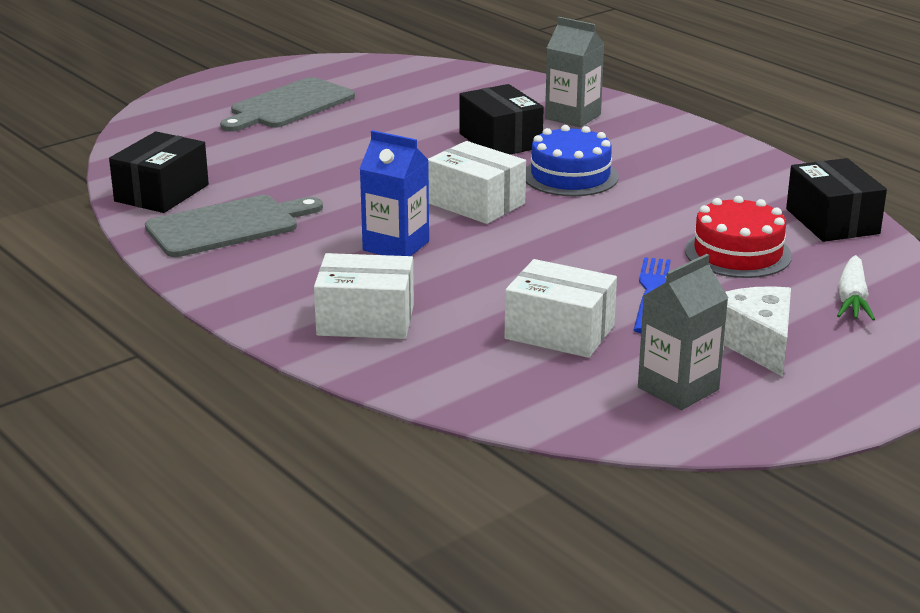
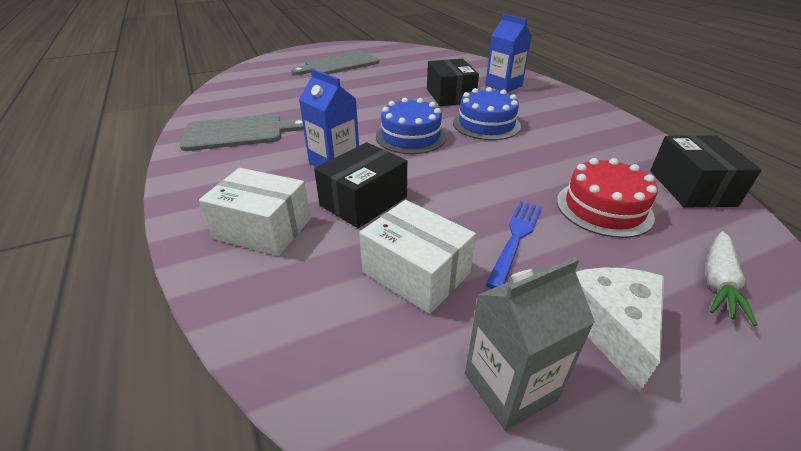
camera: 15 degrees right, 10 degrees up
(162, 193) = (222, 106): black box -> black box (363, 201)
(476, 203) = (411, 136): white box -> blue cake
(573, 117) = (503, 86): grey carton -> blue carton

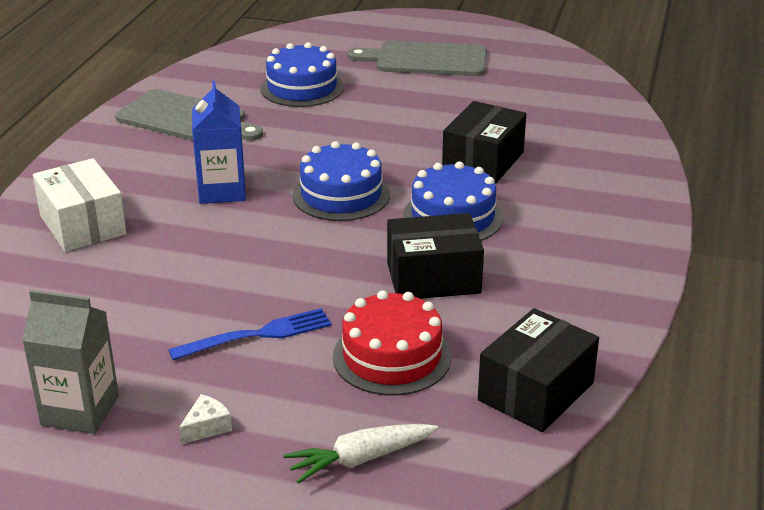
camera: 40 degrees right, 5 degrees down
(291, 94) = (302, 88): none -> blue cake
(363, 201) = (189, 240): black box -> black box (433, 278)
(416, 272) = (137, 315): white box -> none
(503, 86) = (585, 174): blue carton -> none
(611, 327) = (206, 427): white cheese -> white cheese, size x0.47

